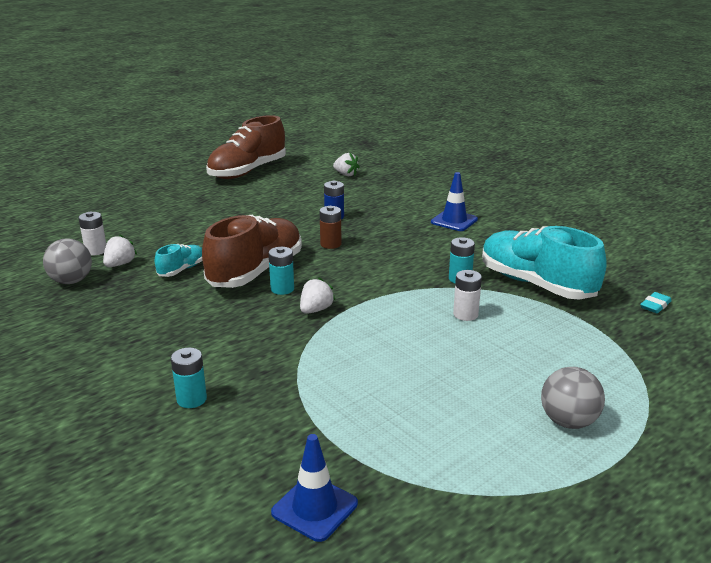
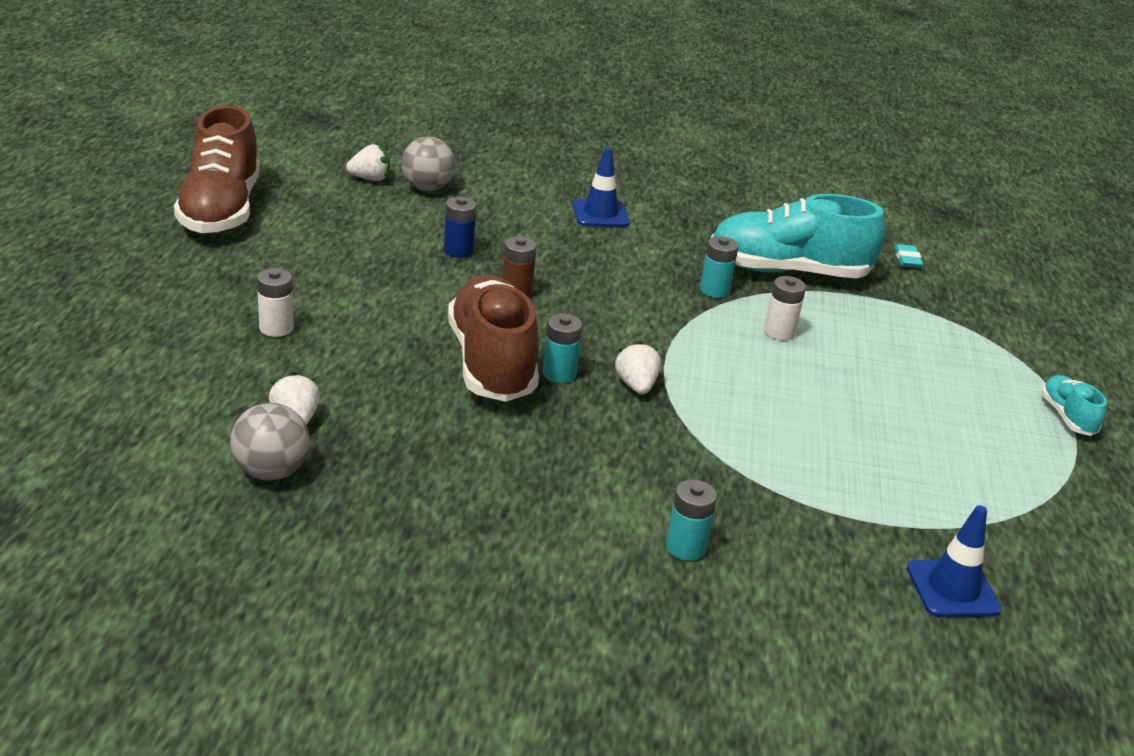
camera: 45 degrees left, 5 degrees up
(96, 251) = (220, 413): white battery -> white battery (276, 328)
(181, 270) = (394, 395): turquoise shoe -> turquoise shoe (1067, 417)
(568, 421) = (1001, 408): grey ball -> grey ball (427, 188)

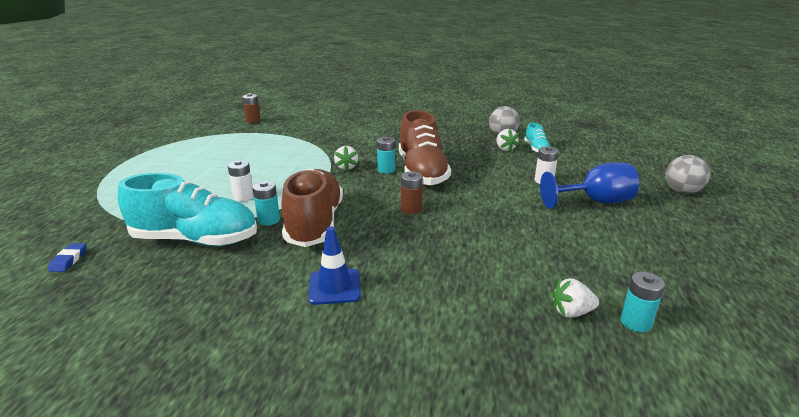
camera: 175 degrees left, 5 degrees down
(221, 210) = (663, 258): brown shoe -> brown shoe (315, 224)
(226, 284) = (595, 202): none -> blue goblet
(427, 188) = (508, 304): grey ball -> grey ball (682, 191)
(458, 250) = (458, 237): blue battery -> none
(685, 547) = (344, 125): turquoise battery -> turquoise battery (635, 322)
(907, 259) = (69, 260): turquoise eraser -> blue eraser
(952, 589) = (253, 120): blue traffic cone -> brown battery
(1067, 417) = (117, 166): turquoise shoe -> turquoise shoe (536, 149)

